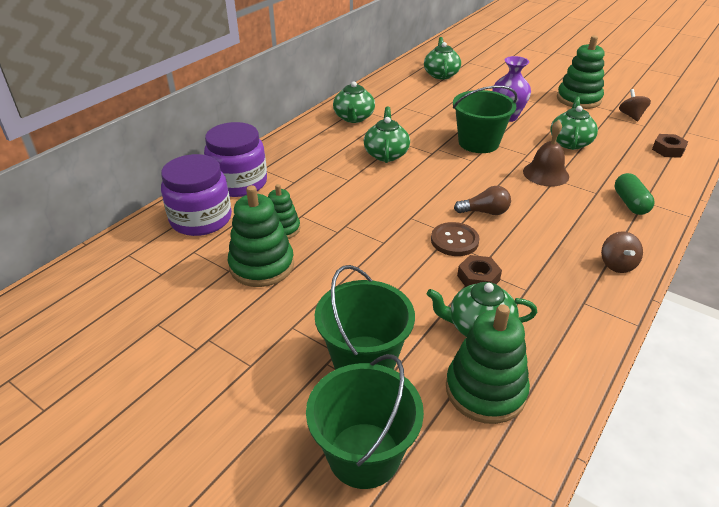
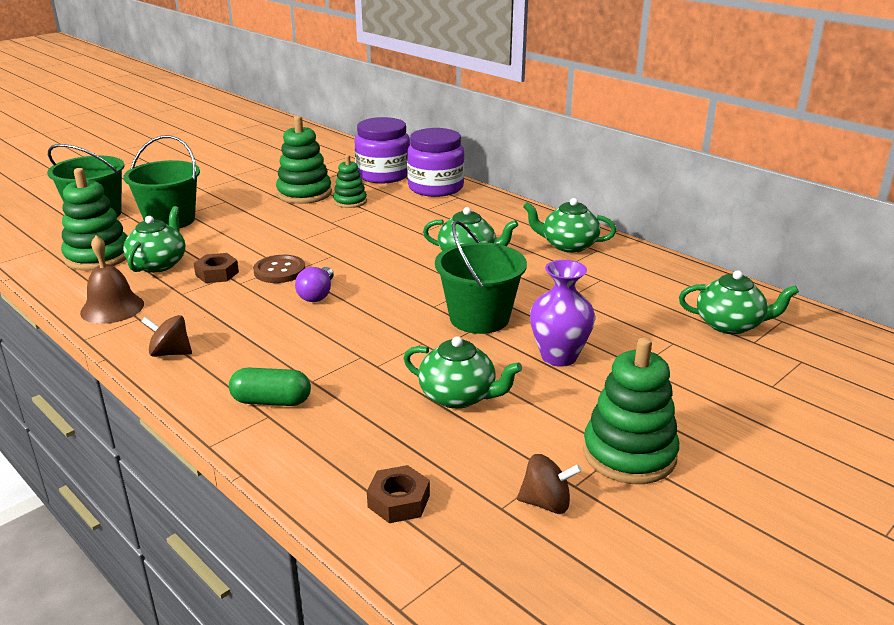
camera: 100 degrees right, 10 degrees down
(484, 212) = (317, 294): brown light bulb -> purple light bulb
(546, 174) = (377, 352): brown bell -> brown bell (112, 308)

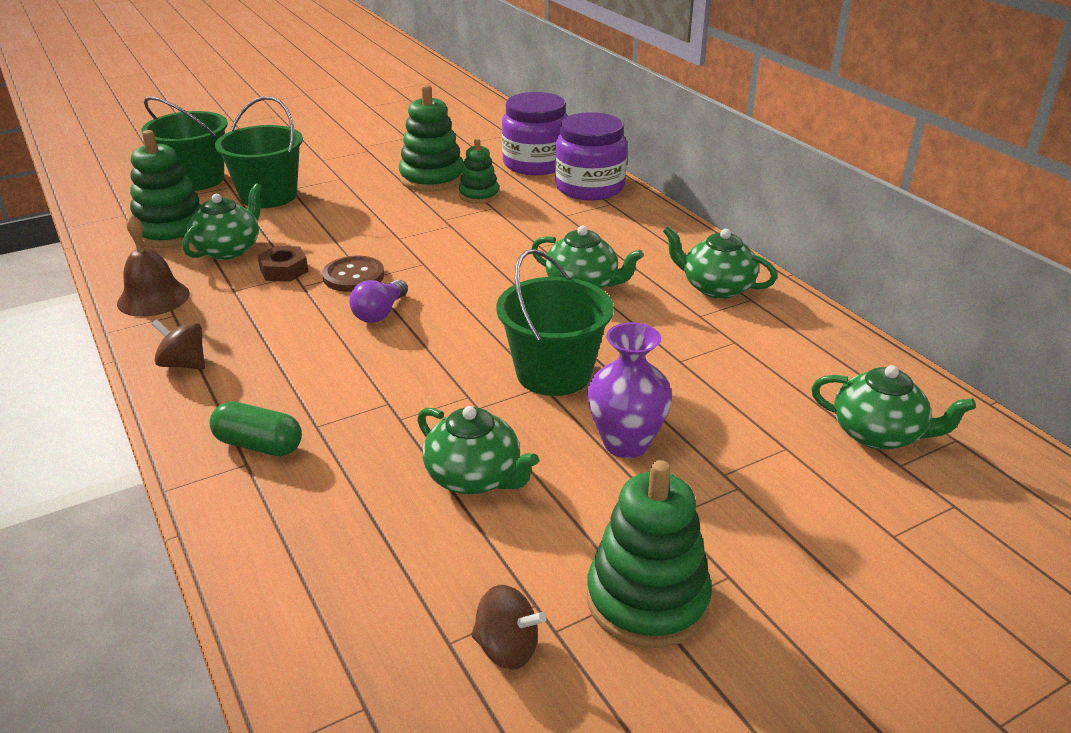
camera: 15 degrees right, 5 degrees up
(399, 501) = (333, 607): brown nut -> none

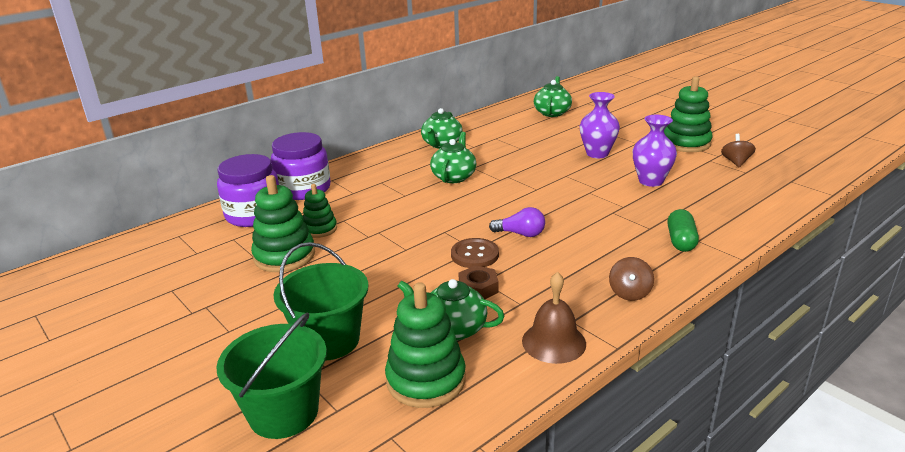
camera: 100 degrees left, 5 degrees down
(474, 477) = (651, 181): green teapot -> purple vase
(554, 373) = (552, 174): green bucket -> none

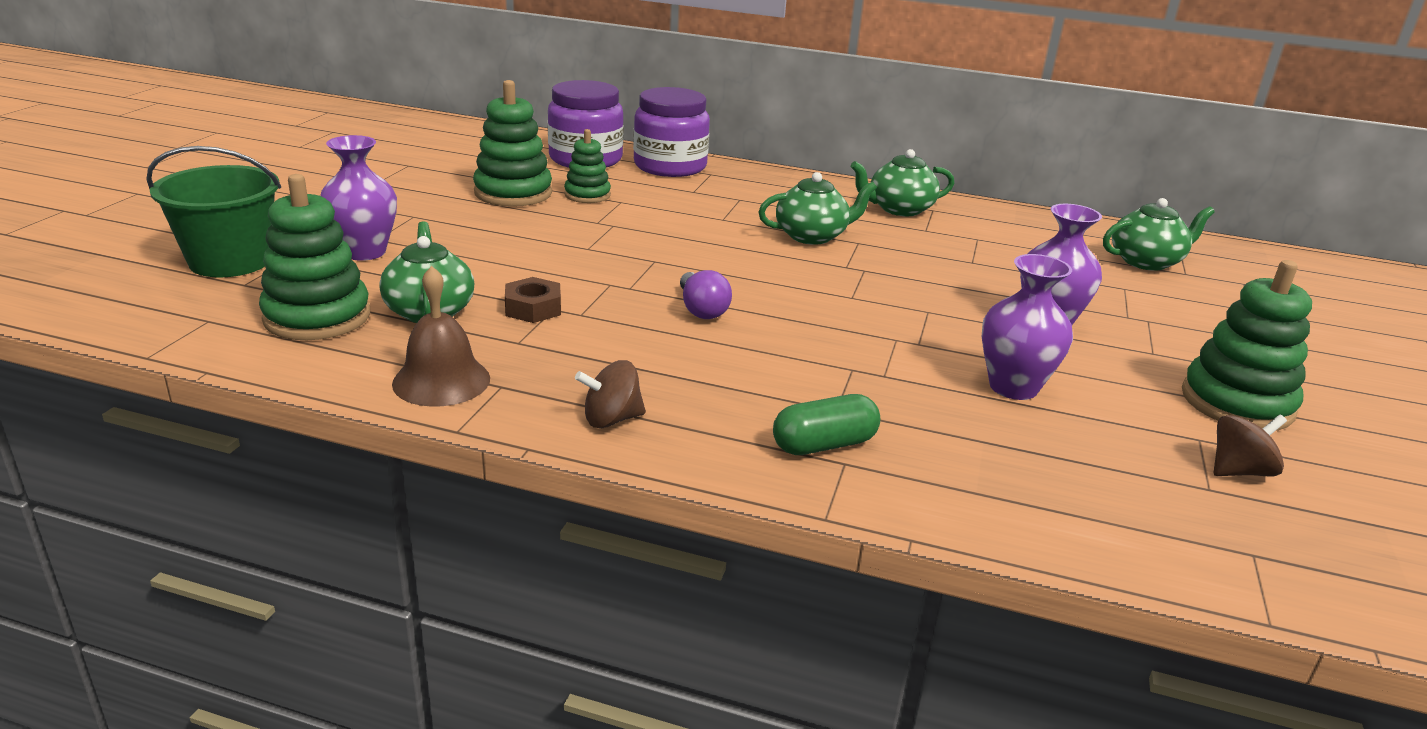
camera: 55 degrees right, 0 degrees up
(329, 340) = (364, 252): green bucket -> purple vase
(475, 255) = (613, 290): brown button -> none

